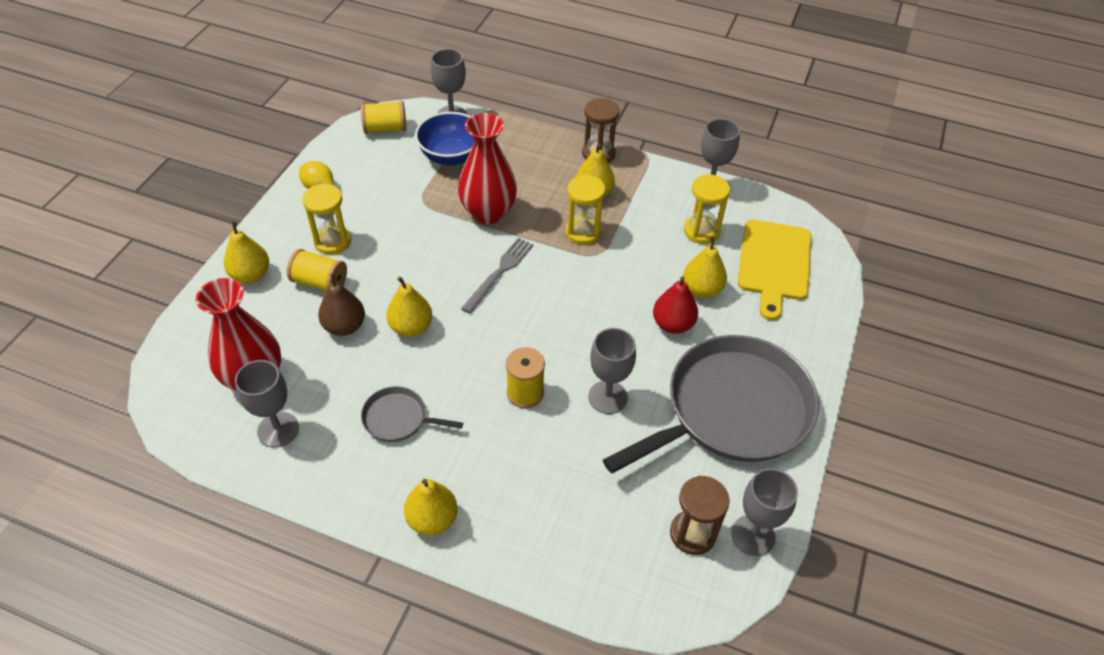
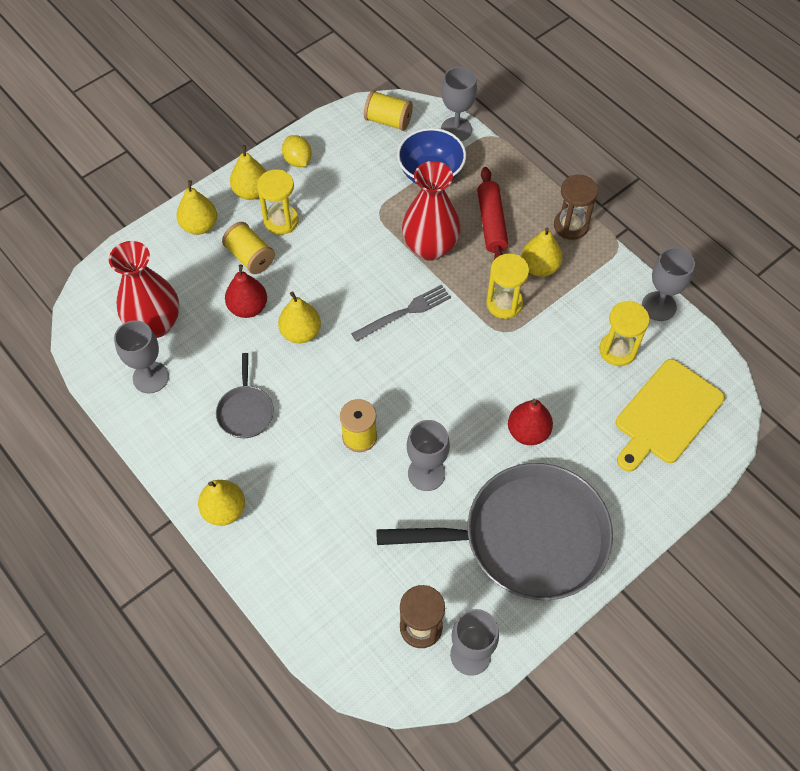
camera: 30 degrees right, 10 degrees up
(344, 326) = (248, 307): brown pear -> red pear
(398, 418) = (245, 411): grey pan -> grey pan turned 135 degrees counterclockwise
(530, 175) = (491, 223): none -> red rolling pin
(702, 289) = (578, 410): yellow pear -> yellow pear (251, 191)

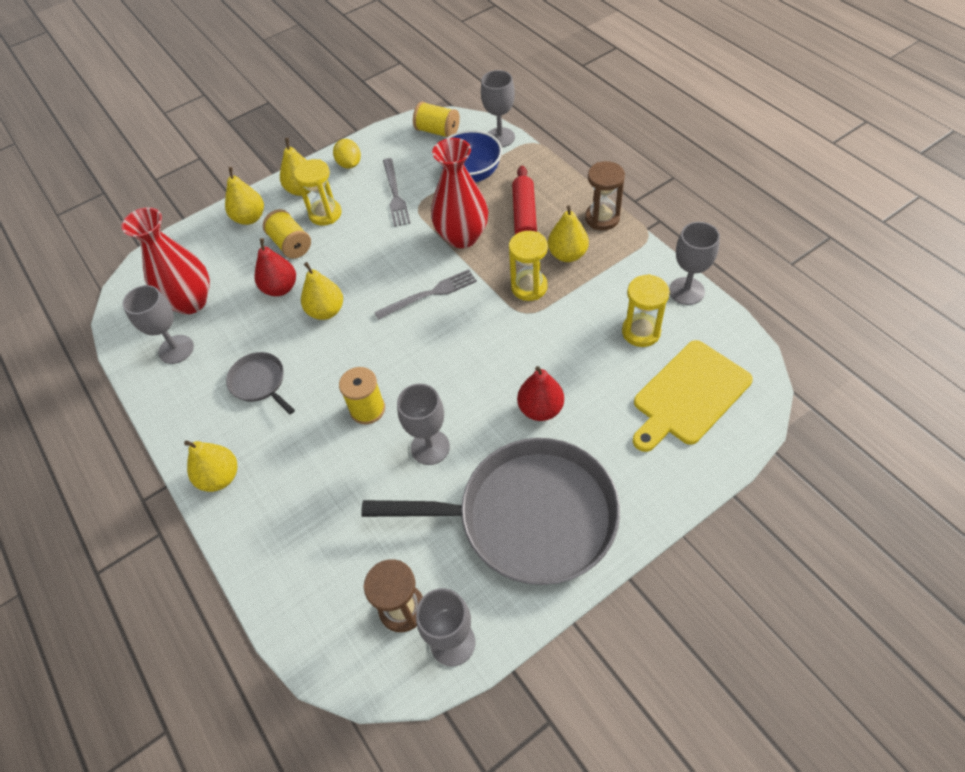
camera: 10 degrees right, 5 degrees down
(245, 411) = (260, 382): grey pan -> grey pan turned 135 degrees clockwise
(353, 198) = (395, 194): none -> grey fork

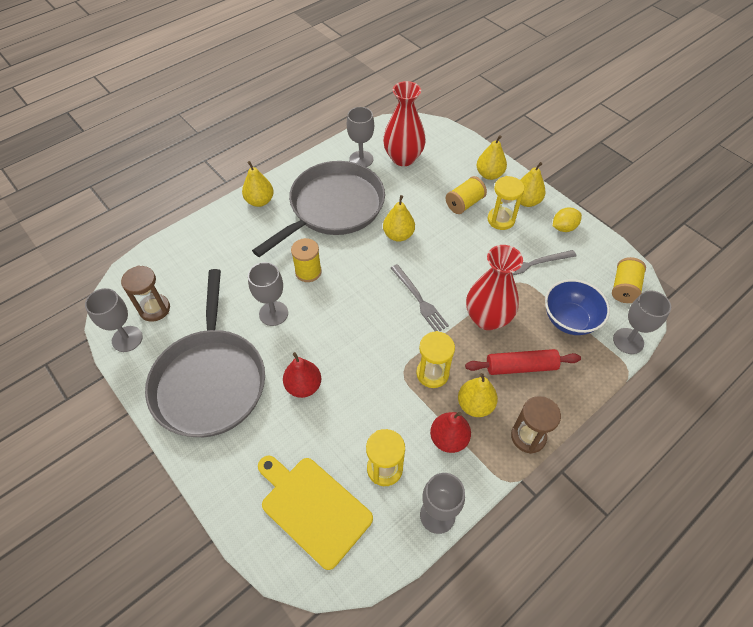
camera: 80 degrees right, 0 degrees up
(260, 382) = (333, 208): grey pan -> grey pan, size x2.34
(280, 288) = (419, 205): red pear -> red pear (448, 439)

